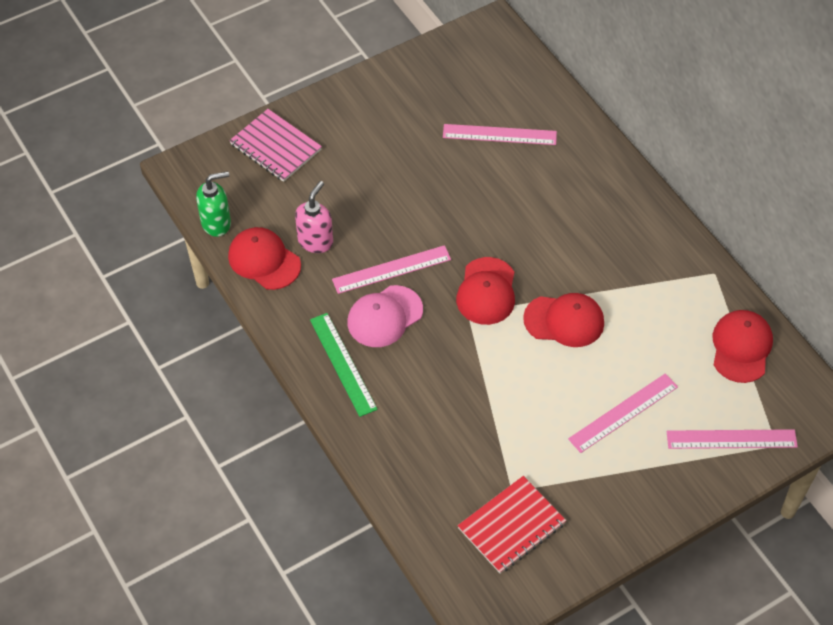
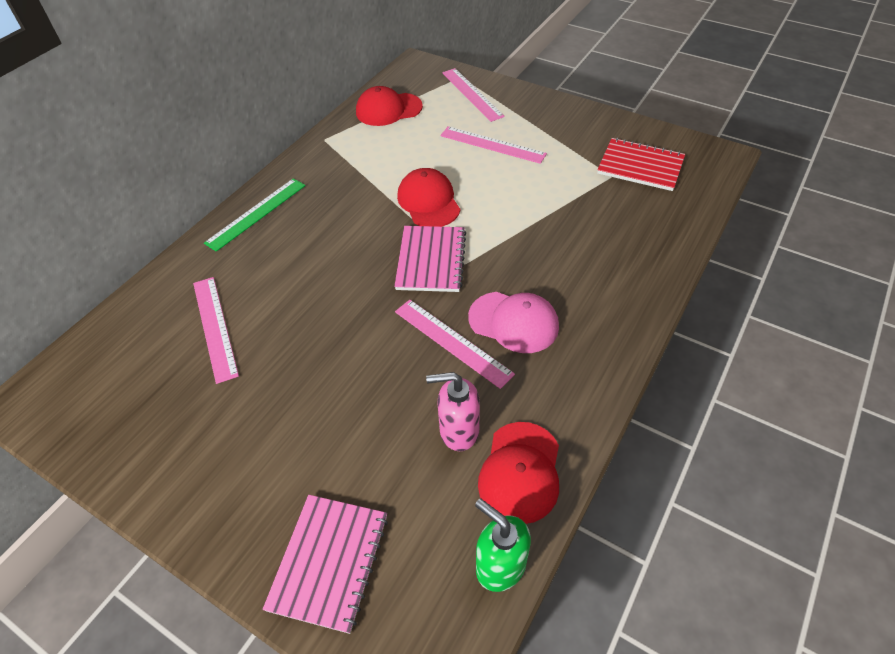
camera: 115 degrees left, 5 degrees down
(343, 364) = (592, 330): green ruler -> green ruler (256, 213)
(486, 291) = (431, 260): red cap -> pink notebook

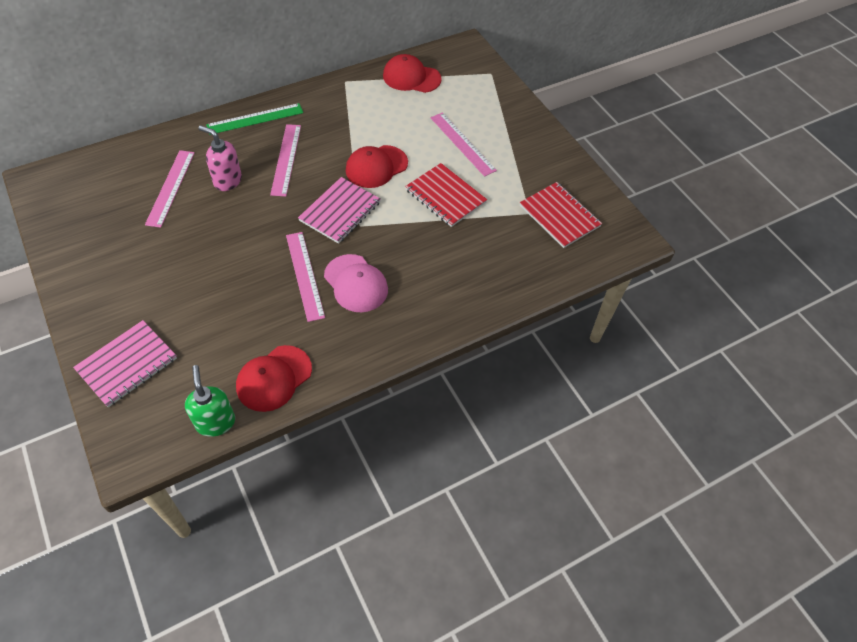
camera: 25 degrees right, 5 degrees up
(428, 201) = (376, 167): red cap -> red cap turned 135 degrees counterclockwise
(458, 431) = (259, 333): pink soap dispenser -> pink soap dispenser (227, 181)
(472, 94) = (486, 93): pink ruler -> pink ruler (286, 159)
(522, 197) = (445, 196): none -> red notebook

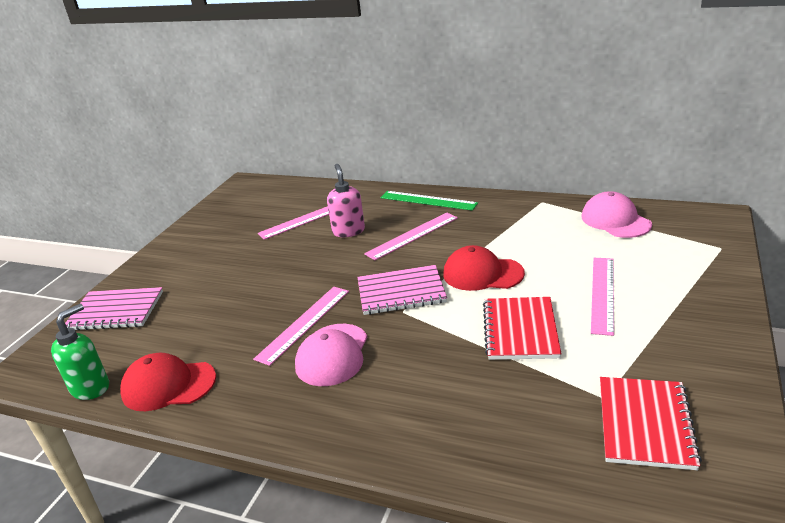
camera: 55 degrees right, 25 degrees down
(411, 77) = (615, 220): red cap -> pink cap

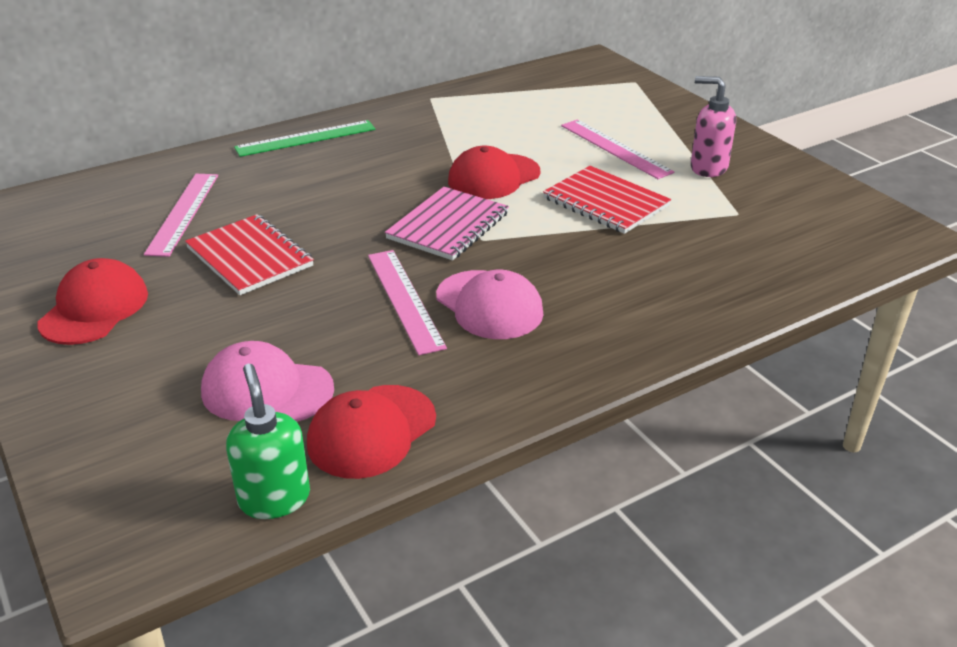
camera: 55 degrees left, 5 degrees up
(116, 311) = (114, 426): pink notebook -> none
(201, 250) = (94, 308): none -> red cap
(348, 231) = (270, 202): pink soap dispenser -> pink soap dispenser (708, 168)
(412, 235) = (357, 176): pink ruler -> none
(615, 220) = (524, 90): pink cap -> pink cap (267, 390)
(645, 424) = (786, 215): red notebook -> red notebook (249, 257)

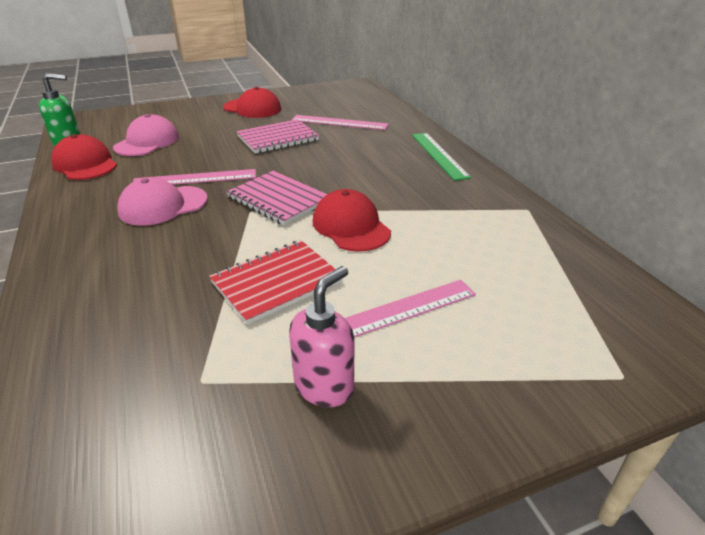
camera: 100 degrees right, 0 degrees up
(249, 257) = (278, 138): red notebook -> pink notebook

